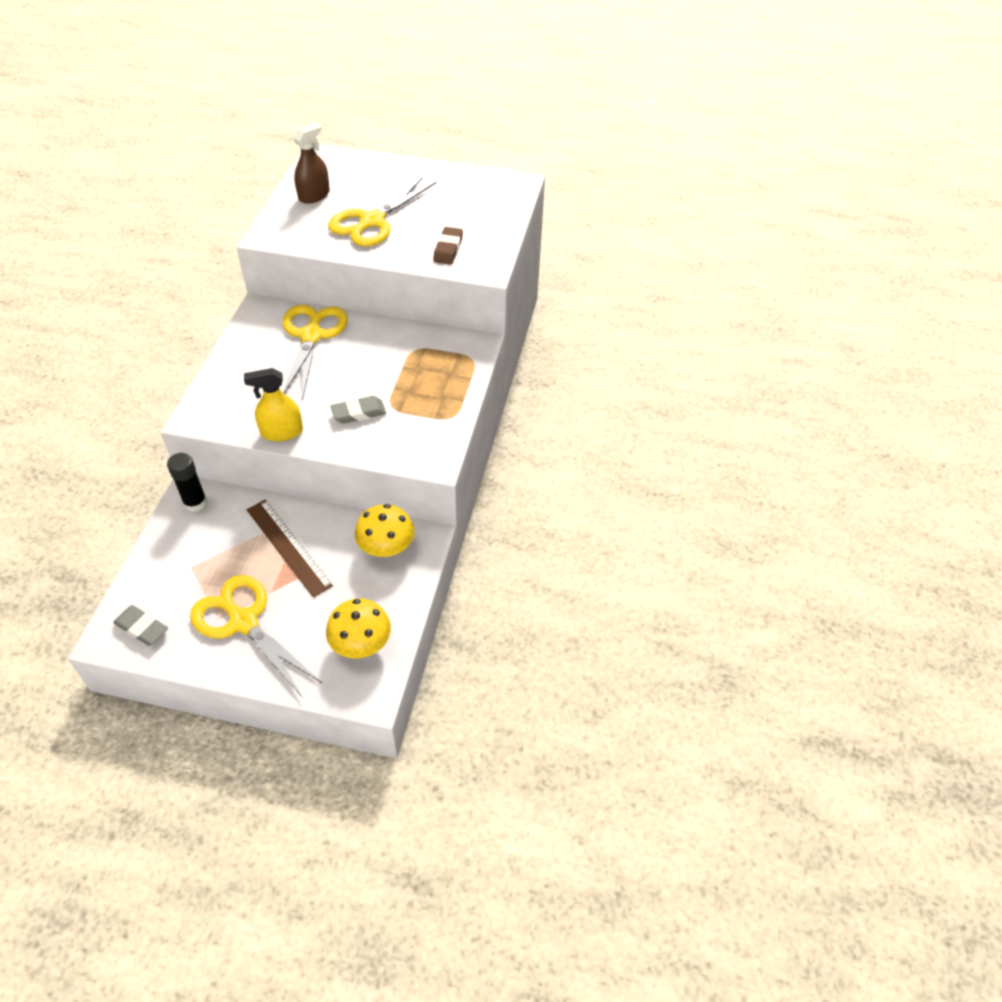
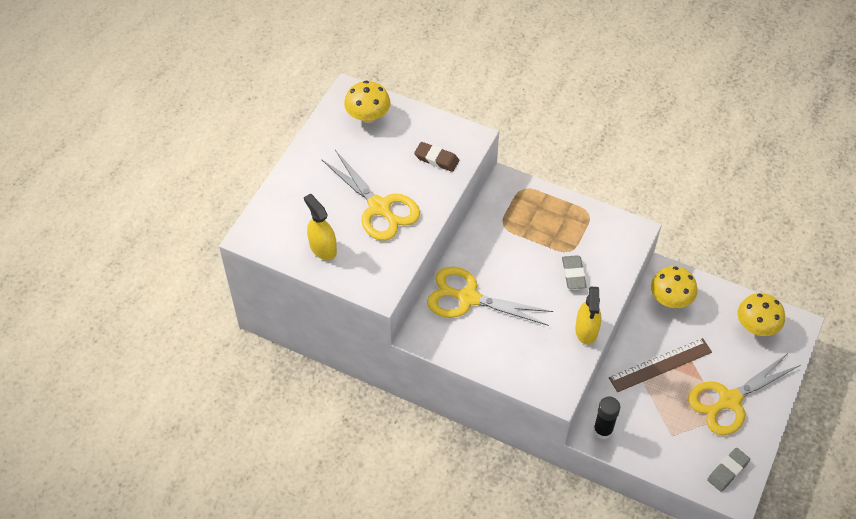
camera: 75 degrees left, 5 degrees up
(314, 195) = (323, 248): brown spray bottle -> yellow spray bottle
(491, 198) = (368, 116): none -> yellow mushroom

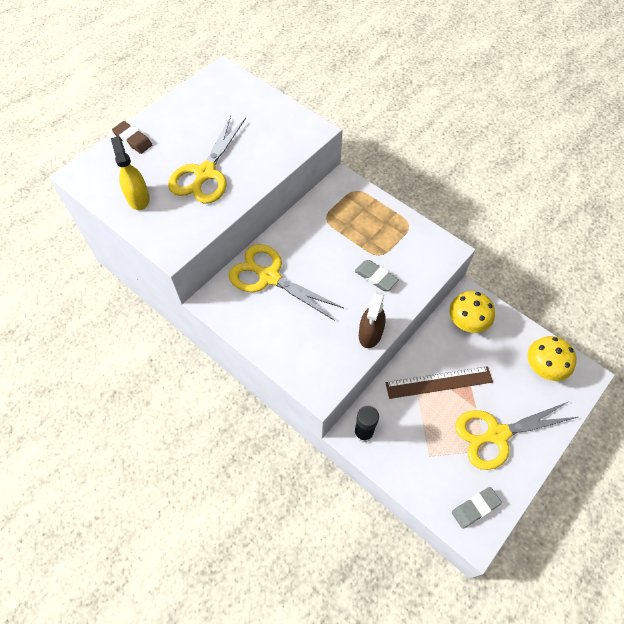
camera: 15 degrees right, 5 degrees up
(368, 116) = (229, 94): yellow mushroom -> none
(379, 207) = (205, 173): yellow scissors -> yellow scissors turned 45 degrees clockwise
(436, 159) = (275, 142): brown eraser -> brown eraser (133, 140)
(573, 274) = (376, 277): grey eraser -> grey eraser turned 60 degrees counterclockwise
(586, 330) = (370, 333): yellow spray bottle -> brown spray bottle

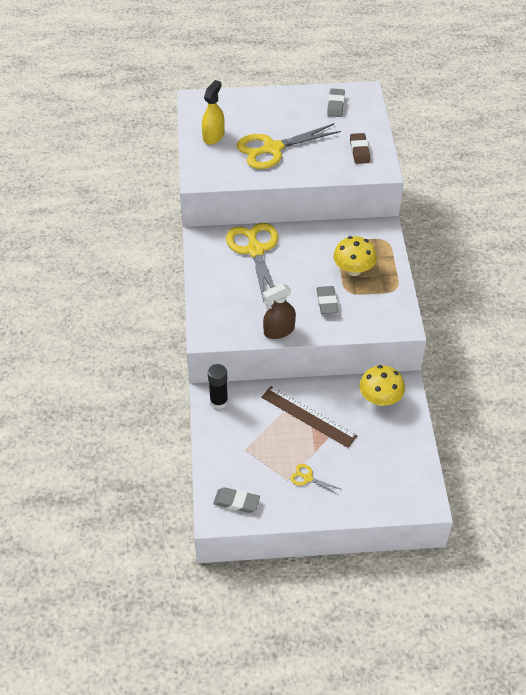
camera: 45 degrees right, 10 degrees down
(133, 140) = (252, 99): brown eraser -> brown eraser (359, 151)
(212, 98) = (335, 105): none -> grey eraser
(496, 435) = (307, 478): yellow scissors -> yellow scissors, size x0.43
(543, 367) = (400, 471): yellow mushroom -> yellow mushroom (353, 270)

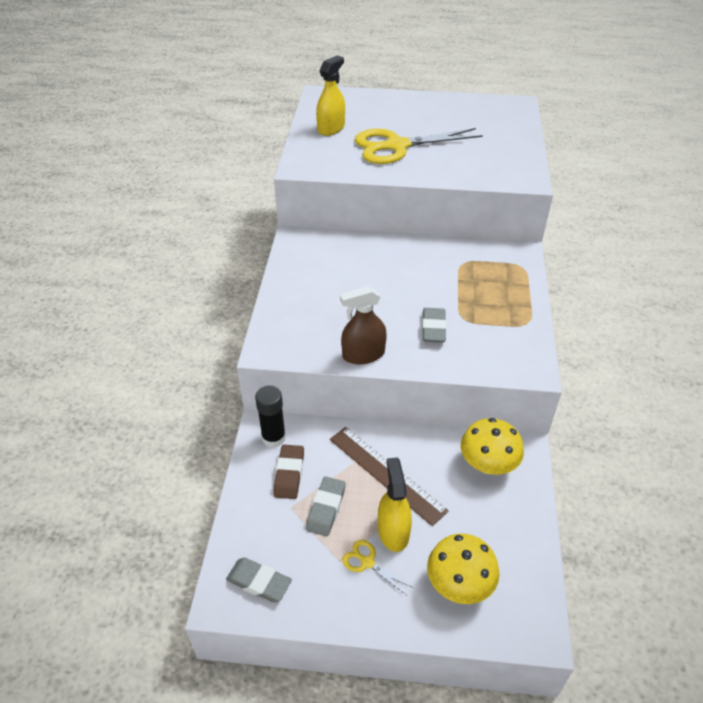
camera: 10 degrees right, 5 degrees down
(255, 250) = (356, 259): yellow scissors -> none
(321, 455) = (393, 531): none -> yellow spray bottle
(335, 105) = (481, 113): grey eraser -> grey eraser (326, 508)
(353, 270) = (475, 294): yellow mushroom -> yellow mushroom (459, 584)
(359, 151) = (502, 158): brown eraser -> brown eraser (289, 474)

